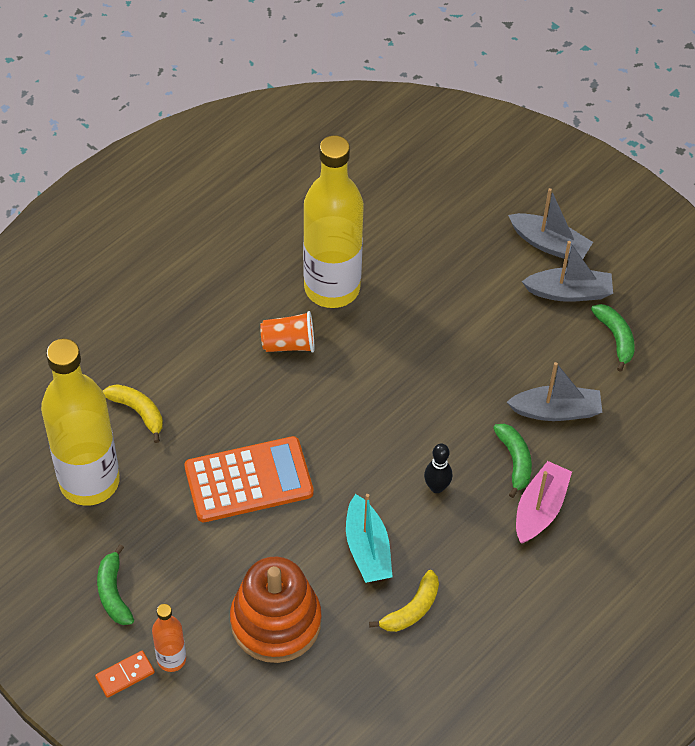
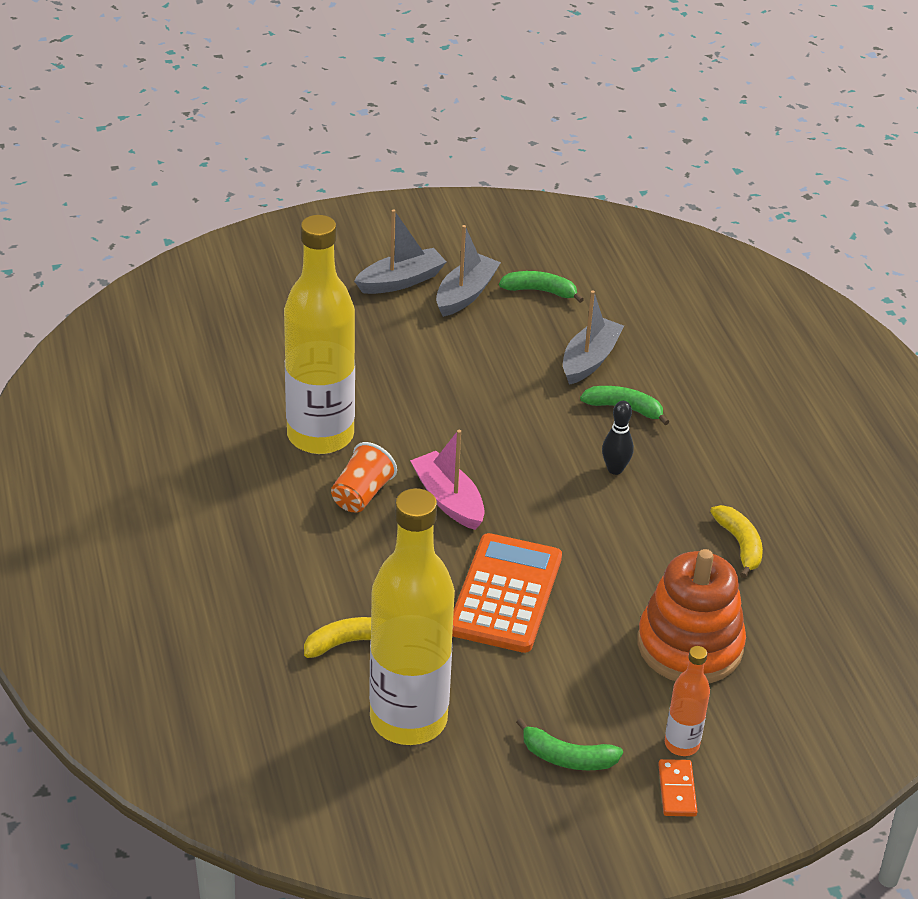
camera: 60 degrees left, 15 degrees down
(367, 549) = (650, 545): turquoise boat -> none
(540, 509) = (688, 416): pink boat -> pink boat (448, 500)

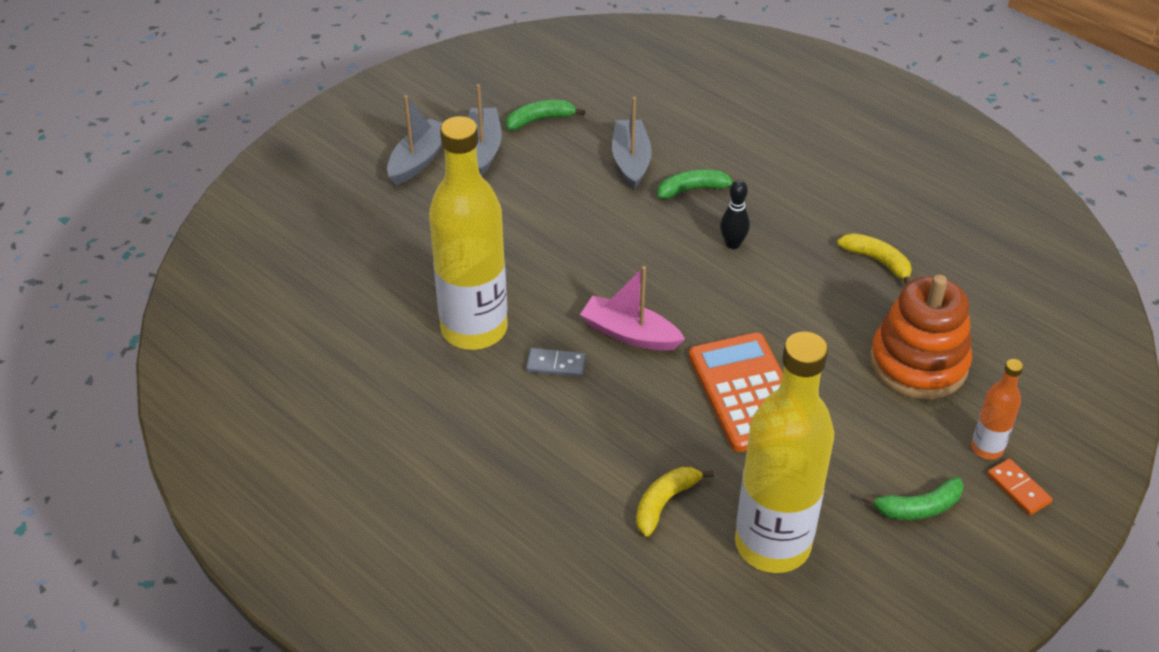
camera: 30 degrees left, 5 degrees up
(361, 494) = (556, 364): orange cup -> grey domino

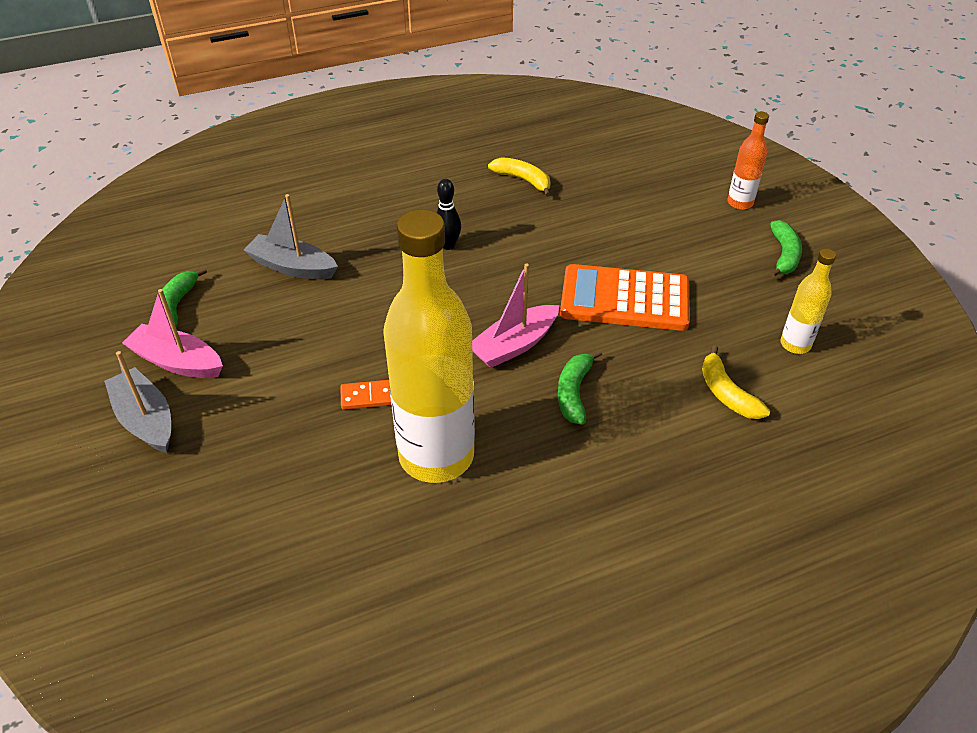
camera: 65 degrees left, 0 degrees up
(483, 148) = (177, 362): grey boat -> pink boat
(556, 364) = (523, 409): grey domino -> none
(694, 189) = (363, 243): green banana -> green banana (574, 392)
(772, 544) = (795, 344): yellow bottle -> yellow bottle, size x0.45
(878, 261) = (523, 180): yellow banana -> yellow banana turned 60 degrees clockwise
(918, 363) = (641, 201): orange stacking toy -> none
(1018, 489) = (783, 204): orange domino -> orange domino (371, 396)

